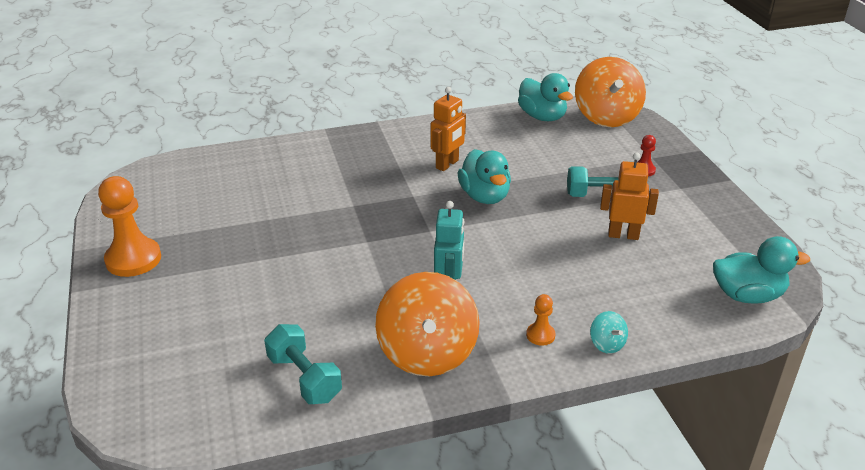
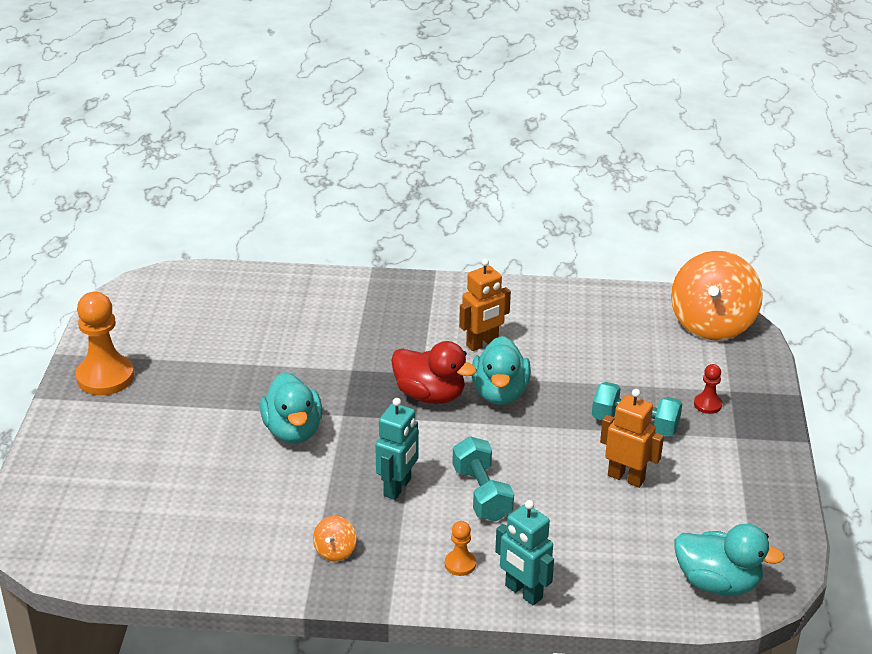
camera: 20 degrees right, 0 degrees up
(304, 378) = (205, 543): turquoise dumbbell -> turquoise dumbbell (482, 494)
(427, 353) = (335, 551): orange spinning top -> orange spinning top, size x0.42
(430, 210) = (430, 395): none -> red duck
(542, 117) = (632, 307): turquoise duck -> turquoise duck (293, 431)
(607, 344) = (523, 592): turquoise spinning top -> turquoise robot

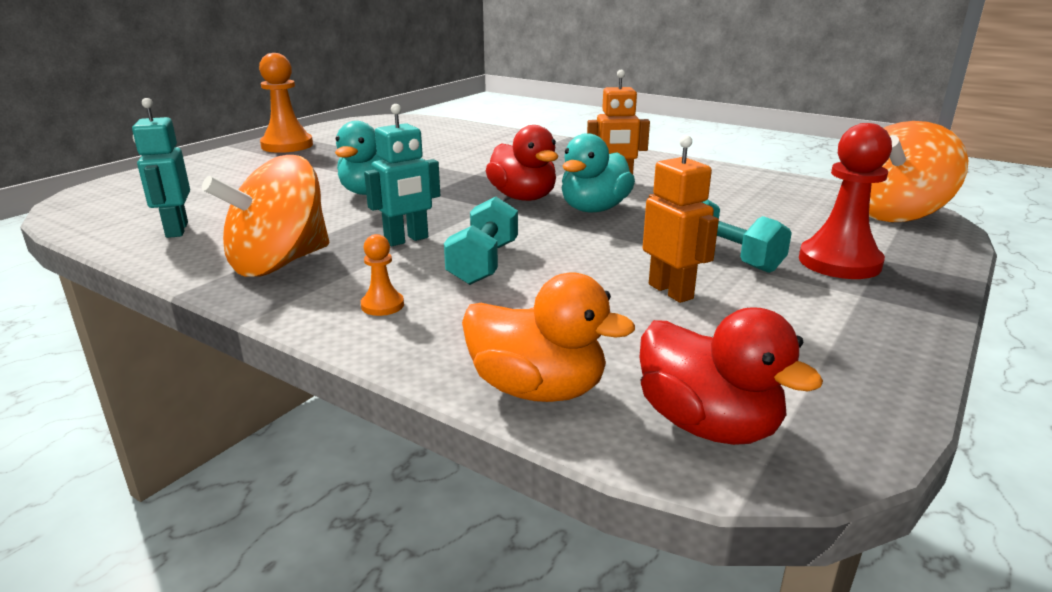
camera: 30 degrees right, 10 degrees down
(335, 551) = (279, 263): orange spinning top -> orange spinning top, size x2.39
(523, 592) = (417, 349): turquoise robot -> turquoise robot (176, 230)
(617, 594) = (537, 389): none -> orange duck
(707, 404) = (839, 262): red pawn -> red pawn, size x2.08
(717, 583) = (708, 425): turquoise duck -> red duck

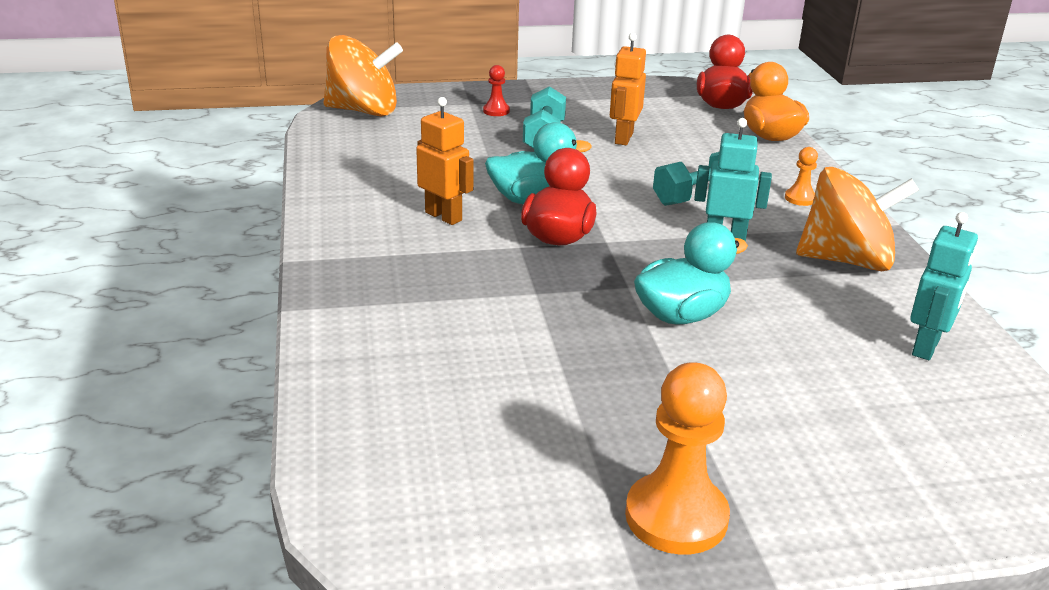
camera: 135 degrees left, 5 degrees up
(839, 262) = (496, 111): red pawn -> red pawn, size x0.48

